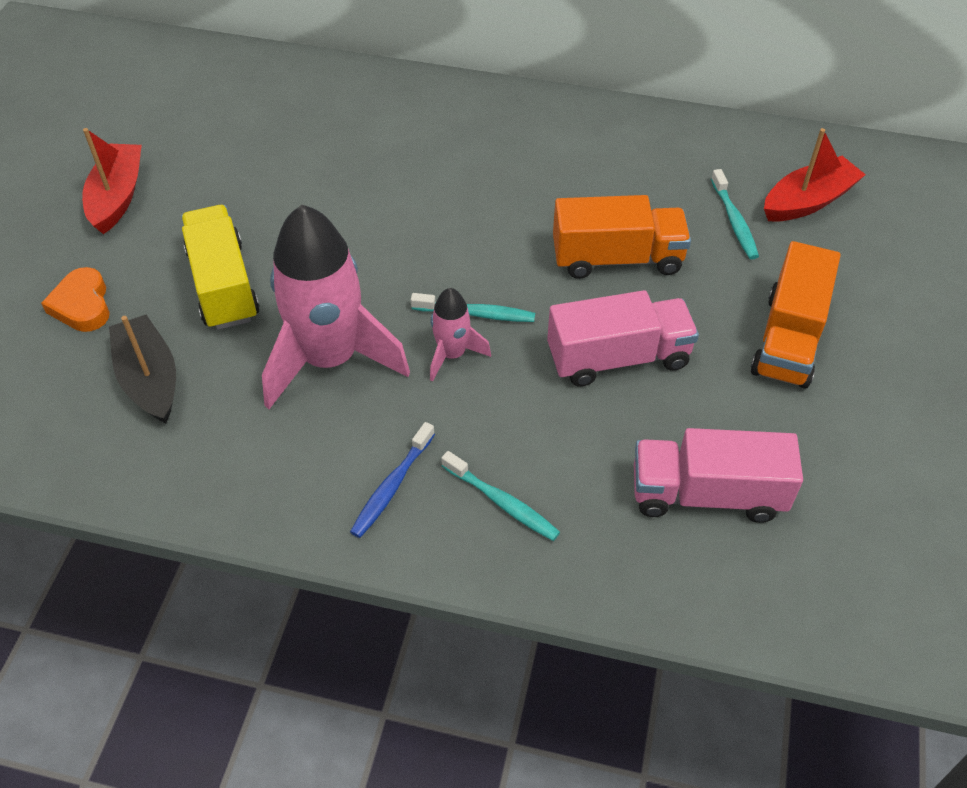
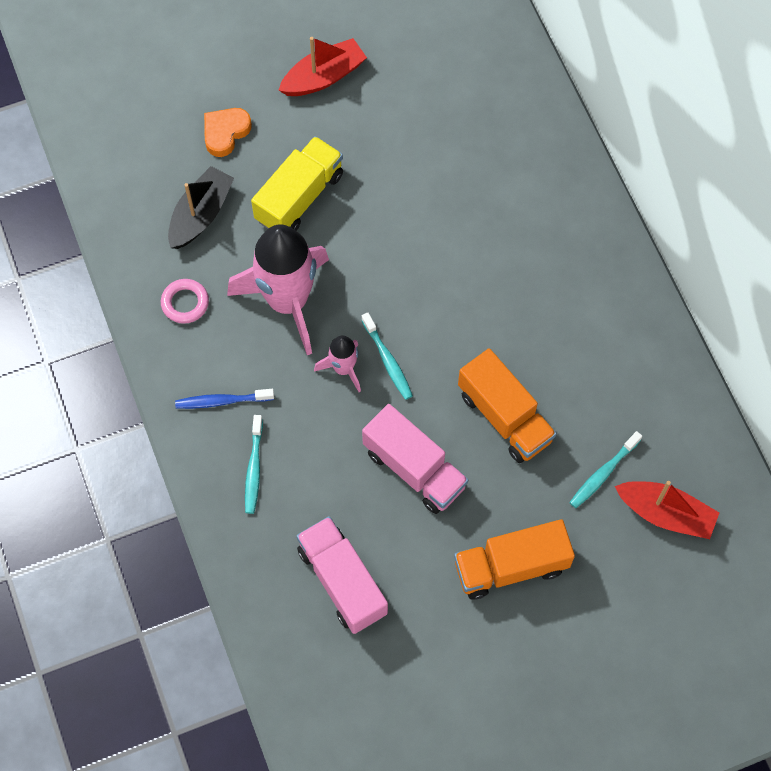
camera: 55 degrees right, 15 degrees up
(238, 454) = (185, 303): none -> pink ring

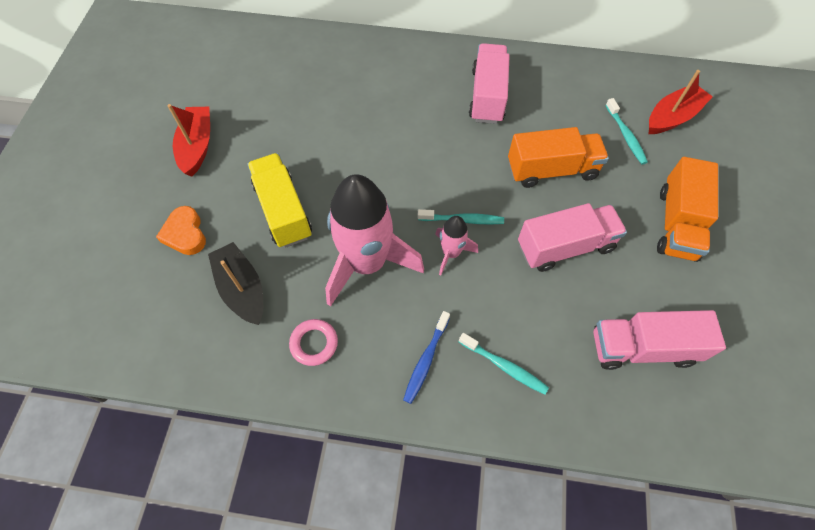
camera: 60 degrees left, 5 degrees down
(568, 307) = (487, 96): none -> pink truck

